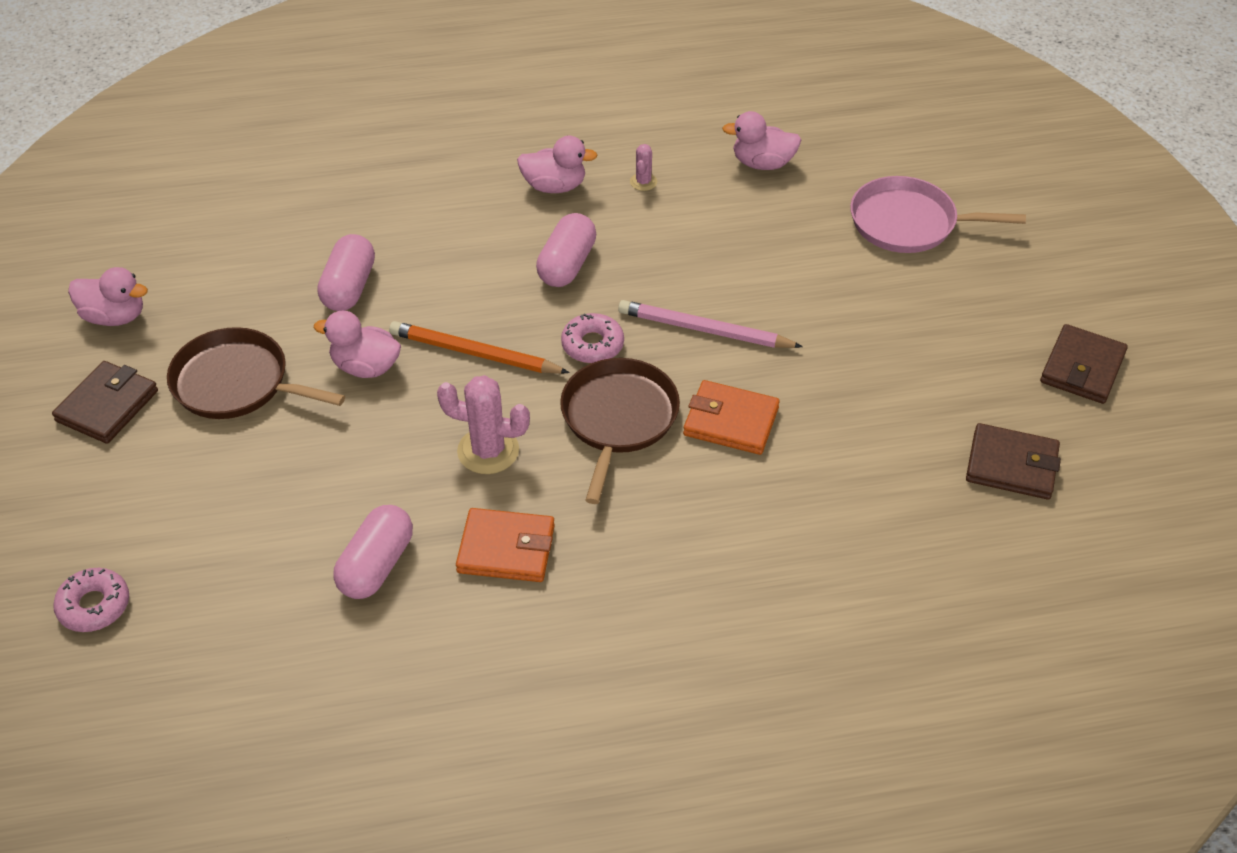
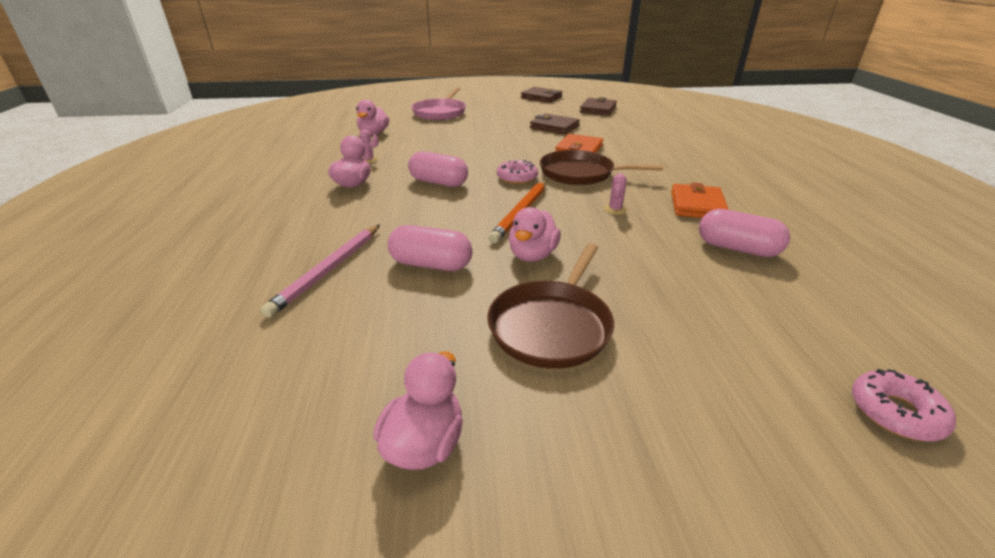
camera: 85 degrees left, 15 degrees down
(107, 406) = (594, 433): brown wallet -> brown wallet (554, 127)
(488, 451) = (615, 209): pink cactus -> pink cactus, size x0.52
(705, 330) = (508, 152): pink pencil -> pink pencil (329, 270)

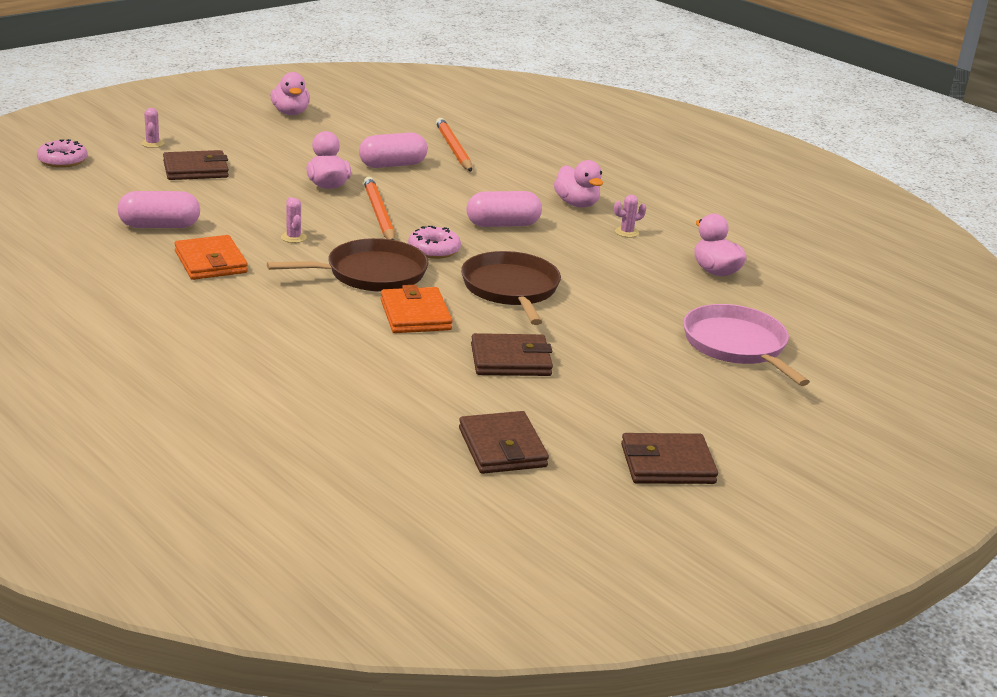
camera: 140 degrees right, 5 degrees down
(329, 270) = (453, 149): pink pencil -> orange pencil
(552, 325) = (272, 154): brown pan -> brown pan (511, 289)
(674, 324) = (196, 170): none -> brown wallet
(730, 416) = (152, 144): none -> pink cactus

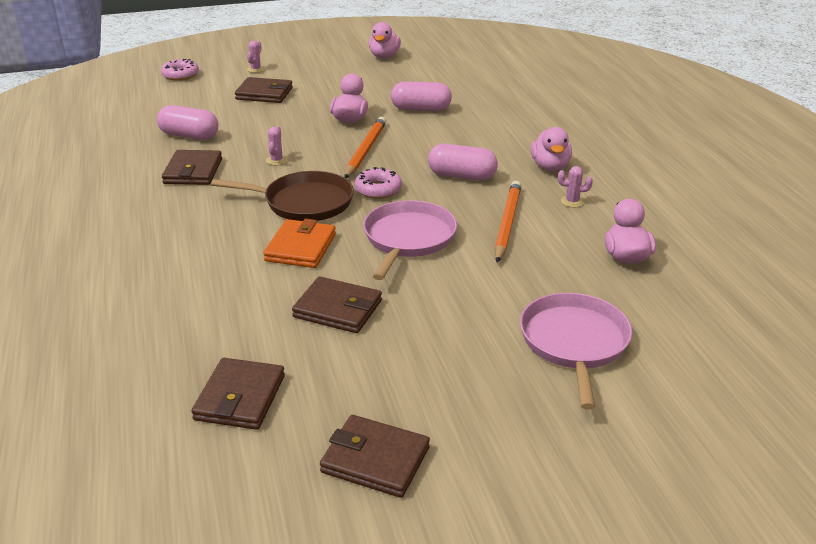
camera: 30 degrees right, 5 degrees up
(210, 262) = (193, 171): orange wallet -> brown wallet
(453, 149) = (487, 101): orange pencil -> orange pencil (507, 223)
(511, 289) = (408, 239): brown pan -> pink pan

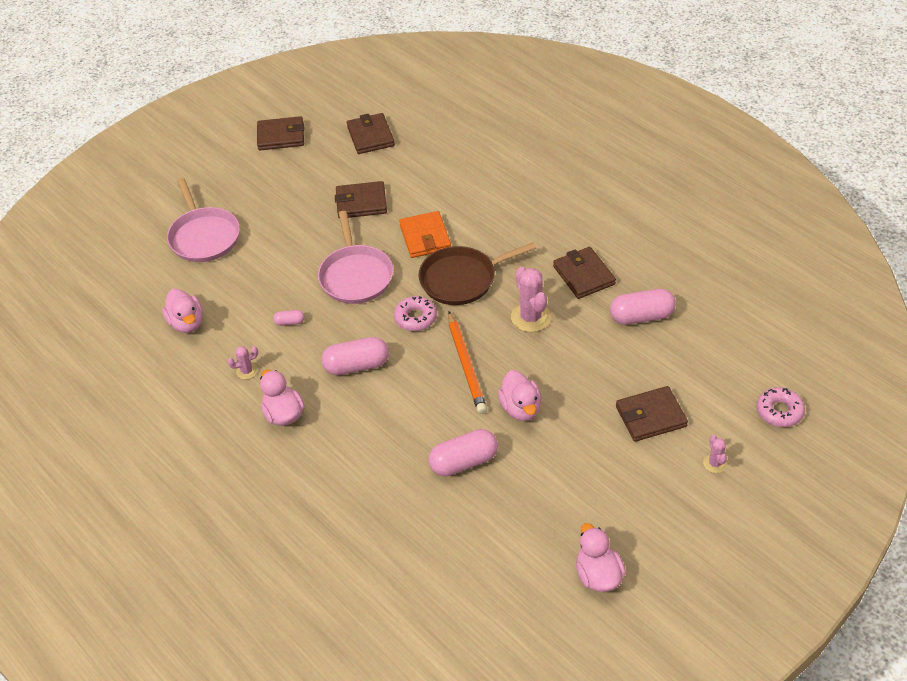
camera: 155 degrees right, 15 degrees up
(276, 160) = (530, 317): pink cactus -> pink cactus, size x1.91
(507, 223) = (290, 322): orange pencil -> pink capsule

